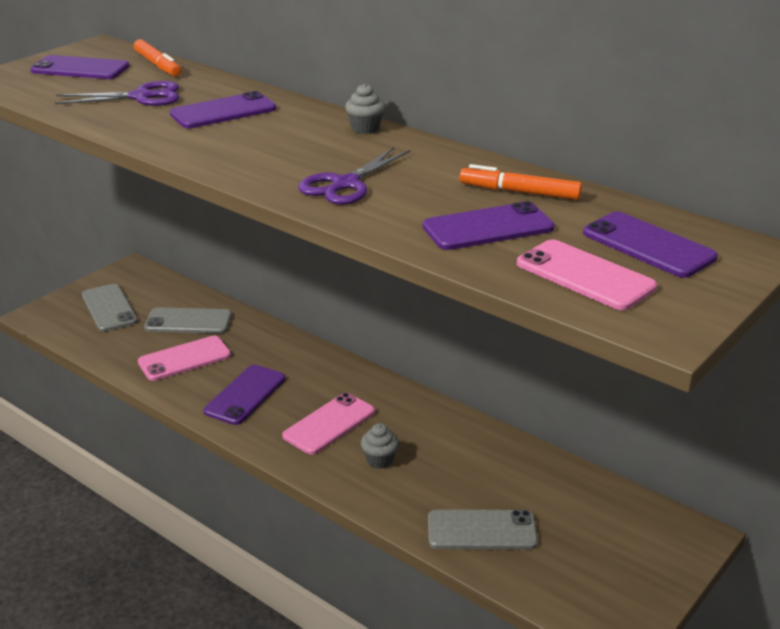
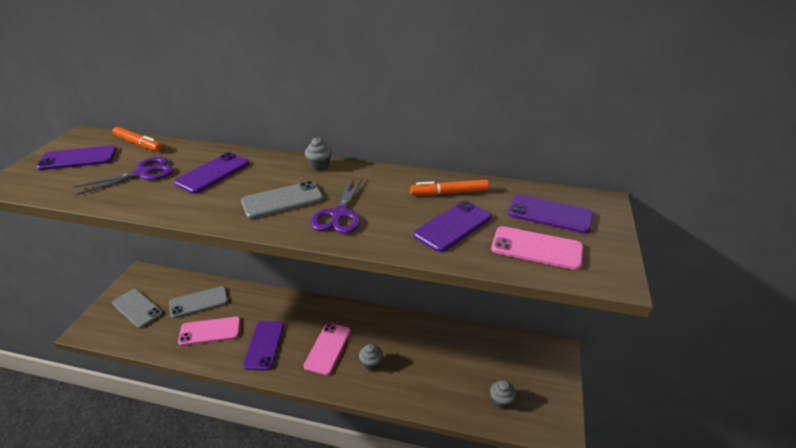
camera: 25 degrees left, 5 degrees up
(184, 359) = (210, 331): pink phone -> pink phone turned 45 degrees clockwise
(482, 530) = (454, 391): grey phone -> grey phone (282, 200)
(548, 565) = (501, 401): none -> grey cupcake

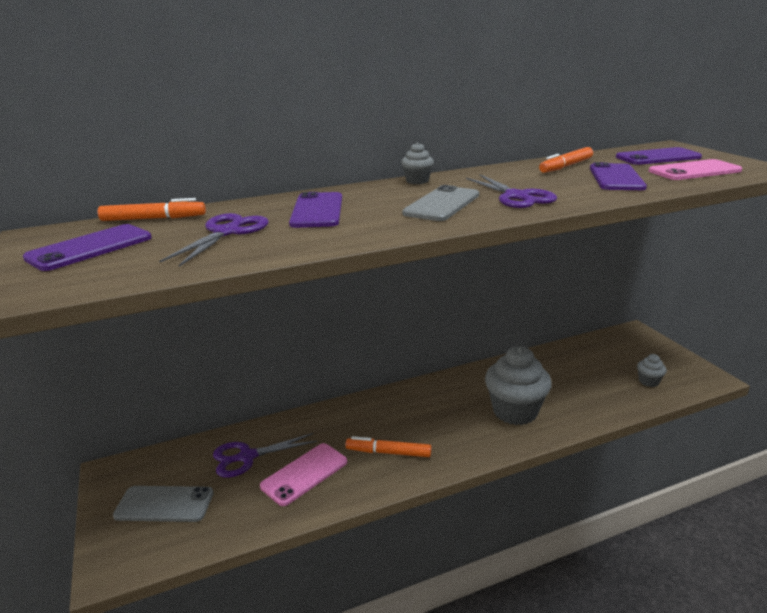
camera: 35 degrees left, 10 degrees down
(199, 302) = (247, 457): grey phone -> purple scissors
(264, 345) = (388, 452): purple phone -> orange marker
(328, 348) = (458, 421): pink phone -> none
(371, 364) = (515, 411): grey cupcake -> grey cupcake, size x2.20

